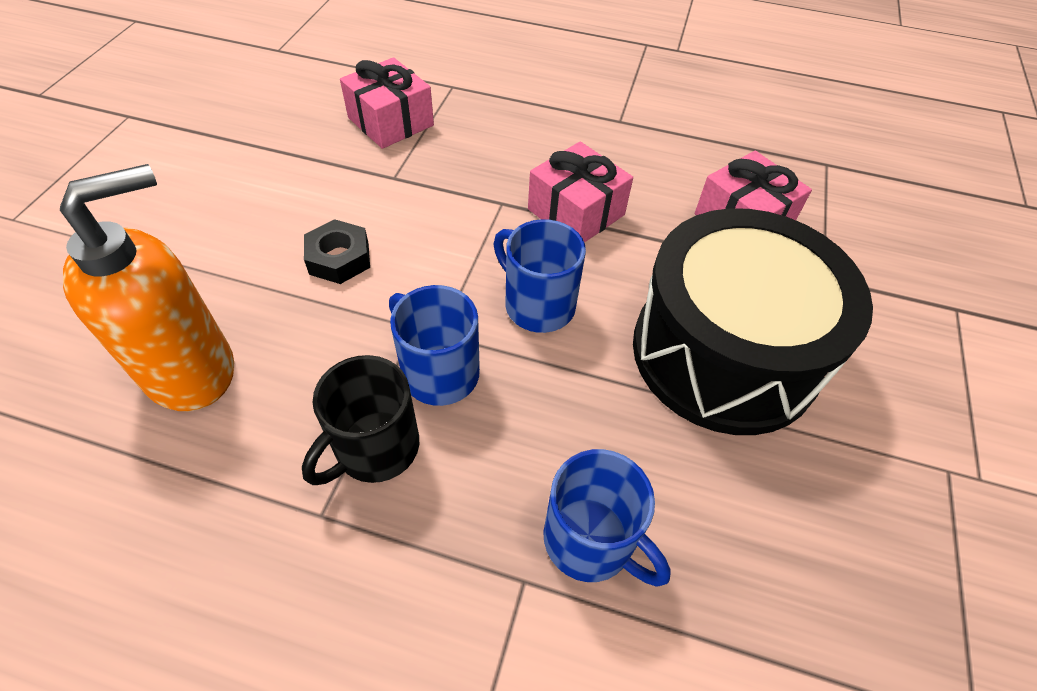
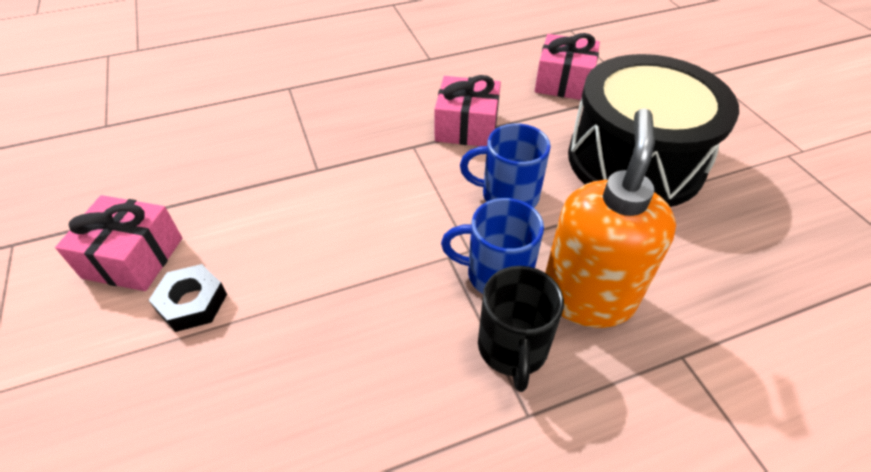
camera: 35 degrees left, 5 degrees down
(192, 370) = (319, 394): orange soap dispenser -> orange soap dispenser (587, 297)
(339, 258) = (341, 245): black nut -> black nut (192, 303)
(391, 121) = (269, 133): pink gift -> pink gift (133, 258)
(591, 540) = (688, 307): blue mug -> none

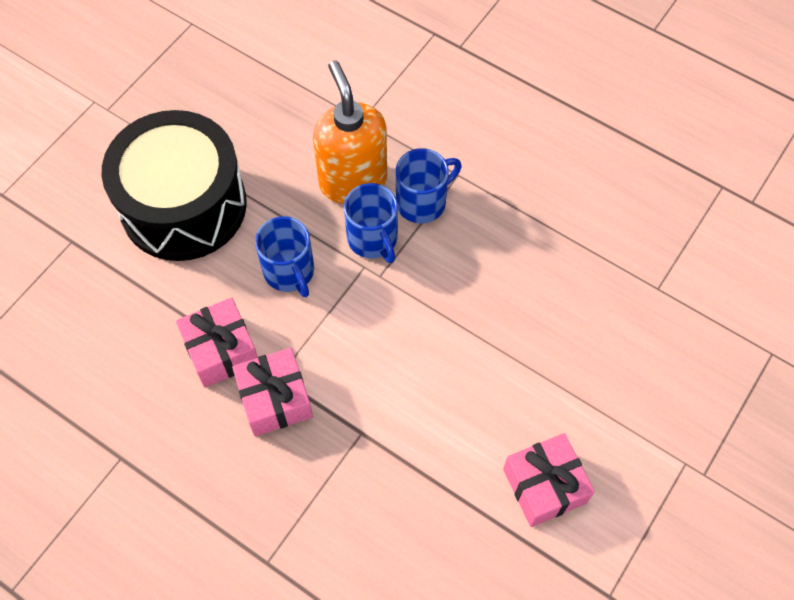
camera: 125 degrees left, 15 degrees up
(192, 303) = (540, 406): black nut -> none
(513, 348) = (422, 202): black mug -> blue mug
(563, 82) = (92, 307): pink gift -> pink gift (275, 399)
(587, 297) = (353, 181): orange soap dispenser -> orange soap dispenser turned 90 degrees clockwise

